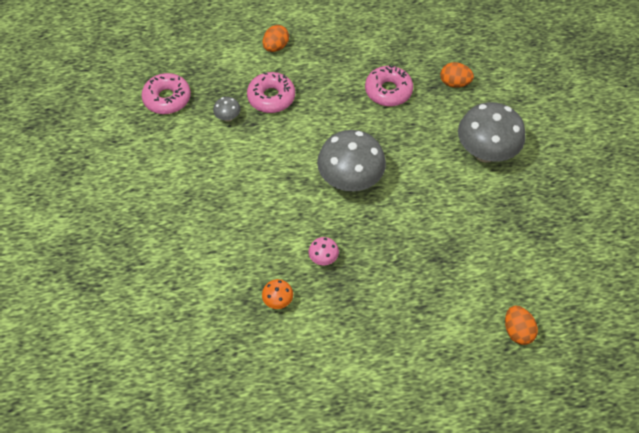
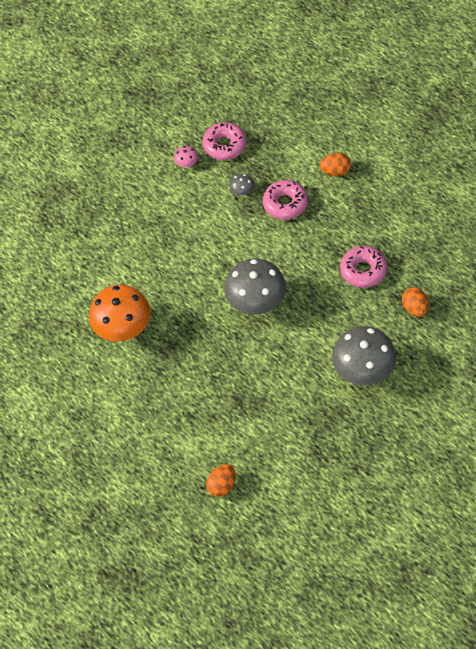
camera: 60 degrees right, 0 degrees up
(278, 300) = (124, 329): orange mushroom -> orange mushroom, size x2.34
(323, 258) = (178, 332): pink mushroom -> pink mushroom (187, 164)

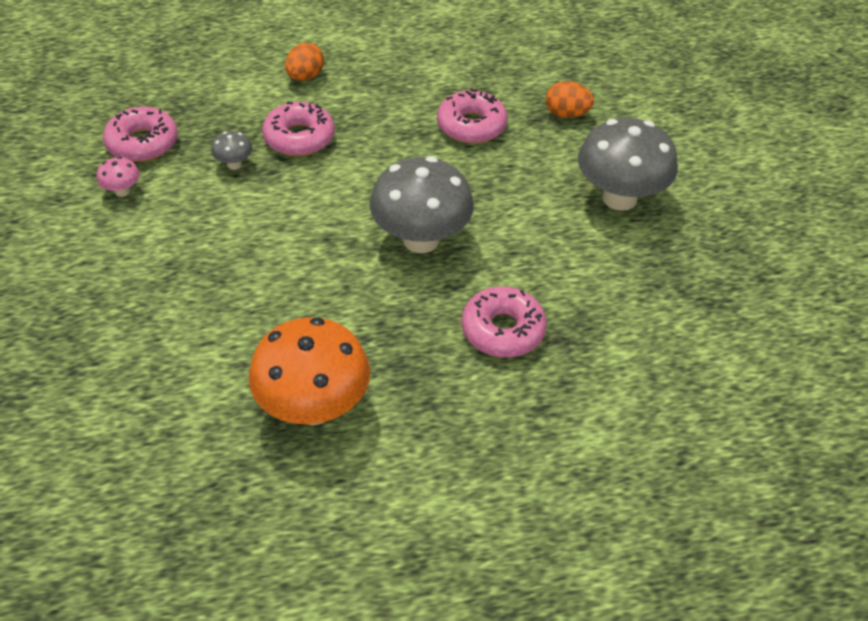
camera: 65 degrees left, 10 degrees down
(222, 485) = (694, 435): orange egg -> none
(225, 373) = (502, 330): none -> pink donut

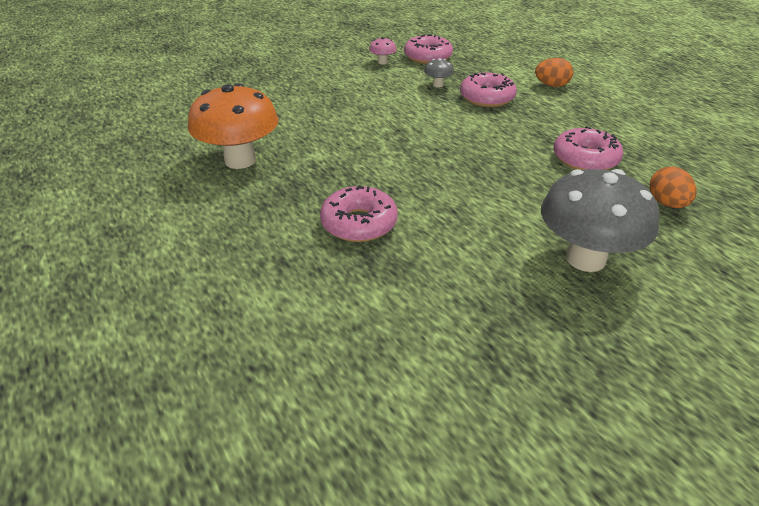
camera: 70 degrees right, 10 degrees down
(421, 240) = (429, 165): grey mushroom -> none

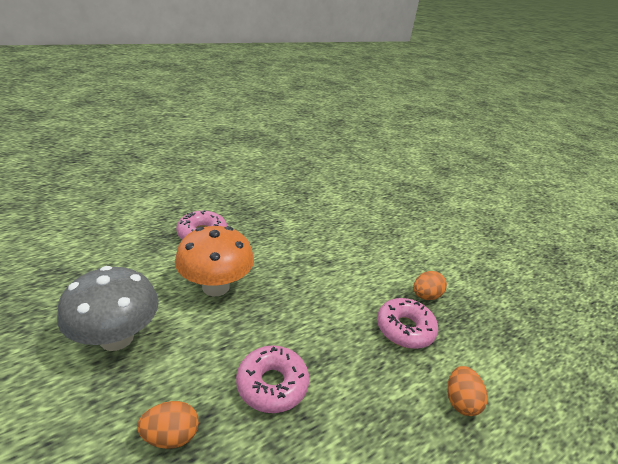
camera: 85 degrees right, 5 degrees down
(240, 160) = (283, 195): orange mushroom -> orange mushroom (216, 287)
(382, 62) = (465, 264): pink mushroom -> none
(428, 57) = (495, 297): pink donut -> none
(438, 85) = (425, 296): grey mushroom -> orange egg

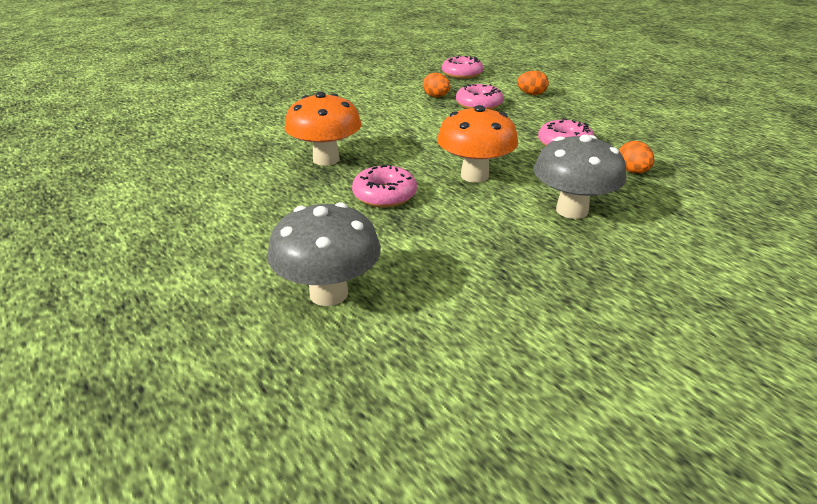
camera: 90 degrees left, 0 degrees up
(99, 204) = (329, 293): none -> grey mushroom
(272, 214) = (326, 159): none -> orange mushroom
(524, 336) = (462, 74): none -> pink donut

